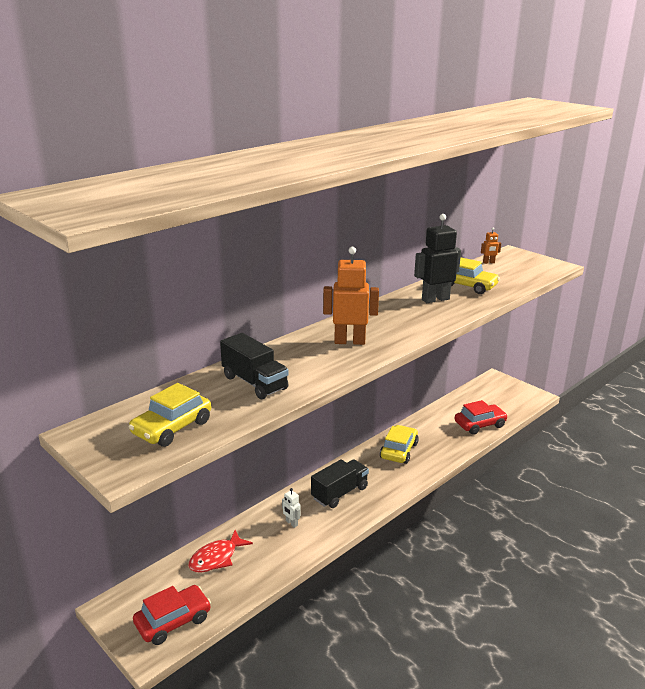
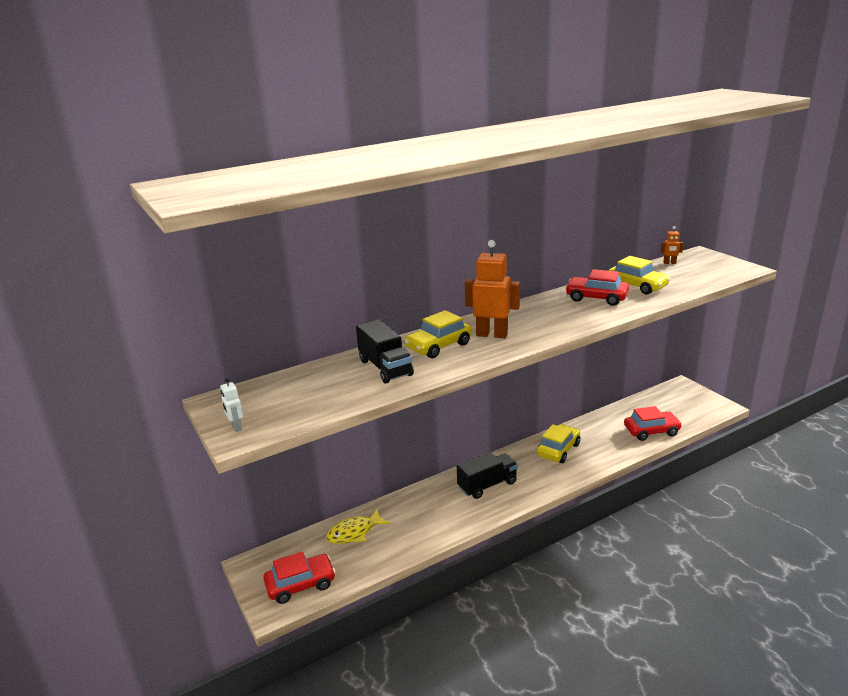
camera: 15 degrees right, 0 degrees up
(172, 428) = (295, 403): yellow car -> yellow car (438, 346)
(216, 558) = (354, 532): red fish -> yellow fish
(291, 523) = (432, 508): white robot -> white robot (236, 427)
(435, 299) = (596, 298): black robot -> red car

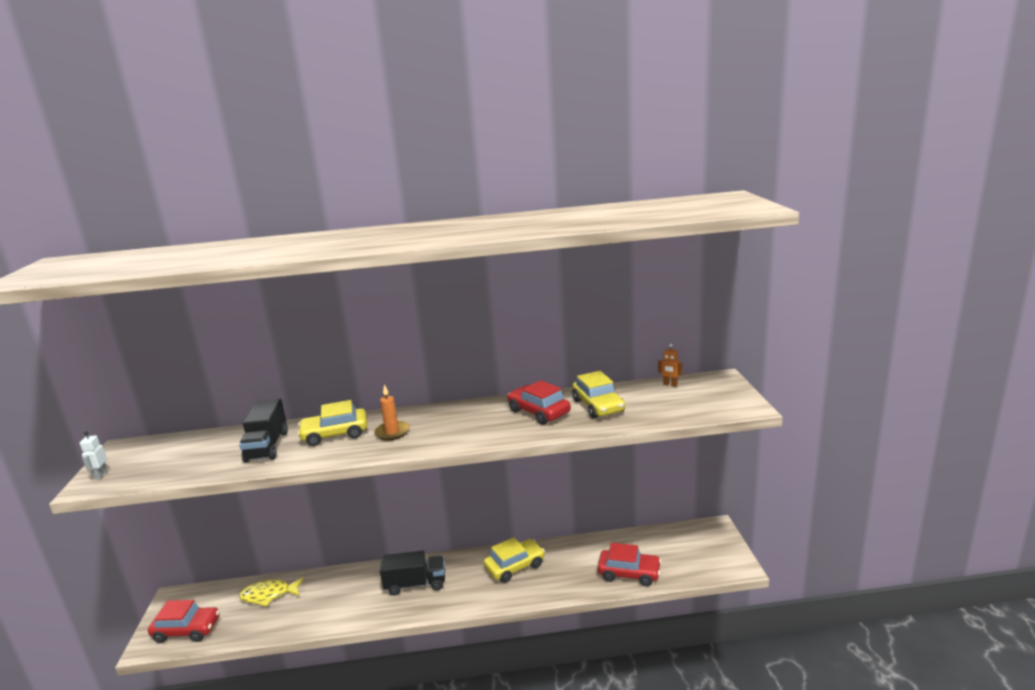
camera: 25 degrees right, 5 degrees down
(492, 334) = (392, 432): orange robot -> orange candle

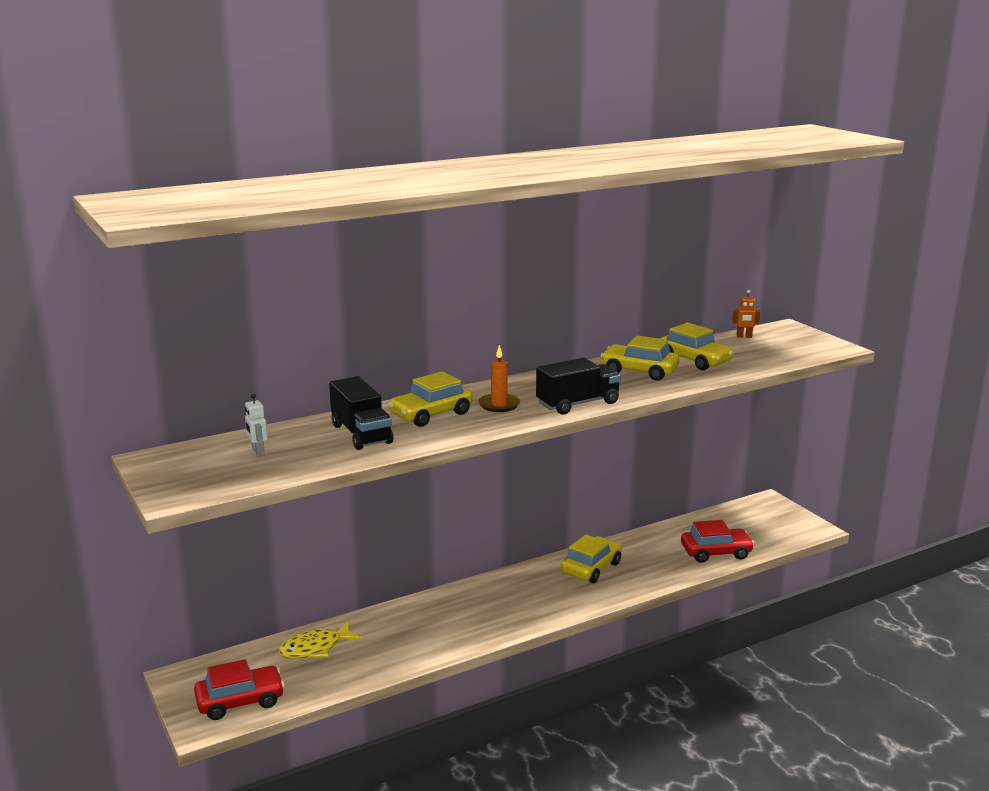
camera: 25 degrees left, 0 degrees up
(101, 475) = (173, 486): white robot -> white robot (258, 452)
(415, 584) = (492, 603): black truck -> black truck (577, 404)
(539, 412) = (639, 371): red car -> yellow car

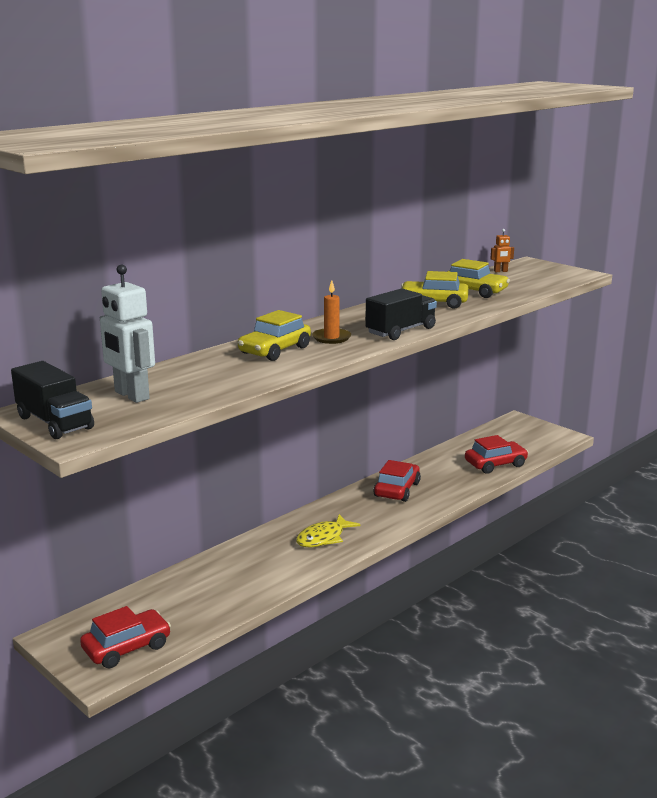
camera: 15 degrees left, 0 degrees up
(258, 452) = (131, 395): white robot -> white robot, size x2.13
(315, 648) = (178, 590): yellow fish -> yellow fish (323, 538)
(361, 434) = (221, 371): black truck -> black truck (55, 423)
(591, 568) = (397, 489): yellow car -> red car

